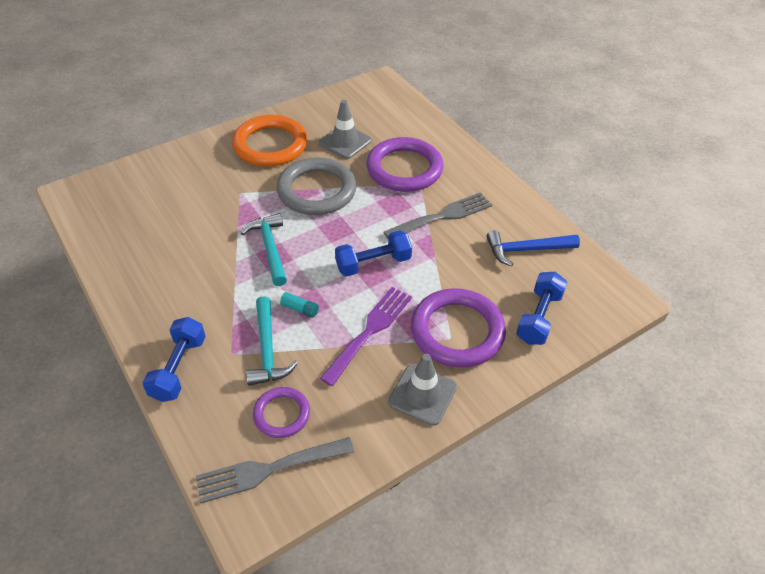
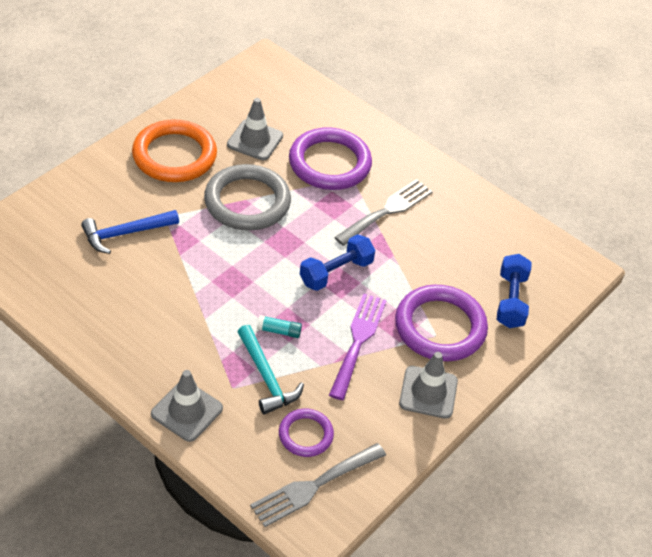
camera: 20 degrees left, 0 degrees up
(179, 368) = (187, 411): blue dumbbell -> grey traffic cone
(270, 249) = (224, 274): turquoise hammer -> none
(526, 250) = (479, 234): blue hammer -> blue hammer (126, 233)

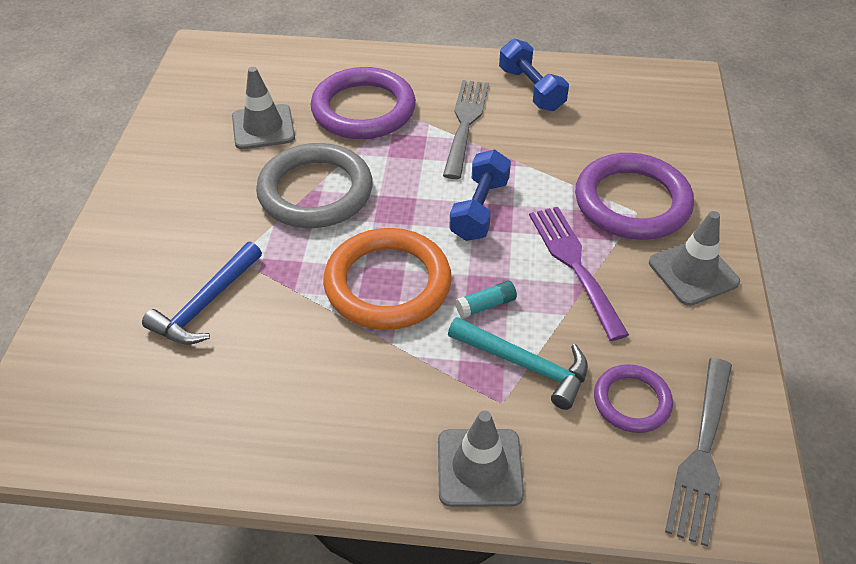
camera: 30 degrees left, 0 degrees up
(174, 155) = (186, 188): orange ring -> orange ring (387, 284)
(510, 300) = (663, 140): blue dumbbell -> blue dumbbell (531, 89)

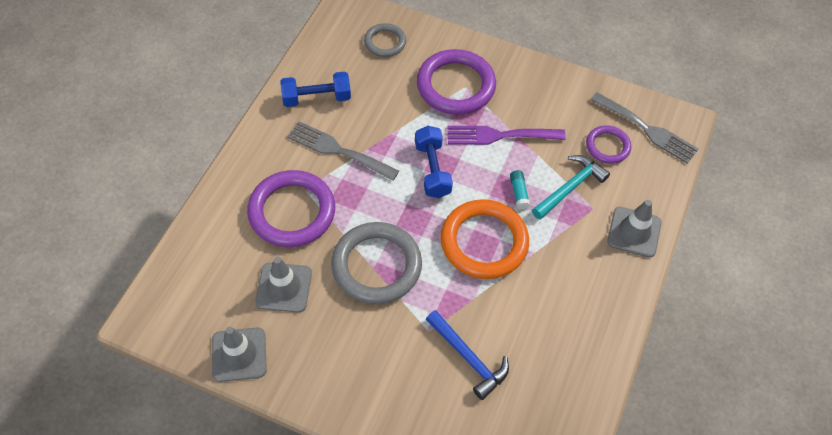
camera: 75 degrees left, 10 degrees up
(479, 209) = (432, 170): blue dumbbell -> blue dumbbell turned 45 degrees clockwise
(656, 123) = (385, 42): none -> grey ring
(693, 272) = (524, 80): grey traffic cone -> grey traffic cone (239, 354)

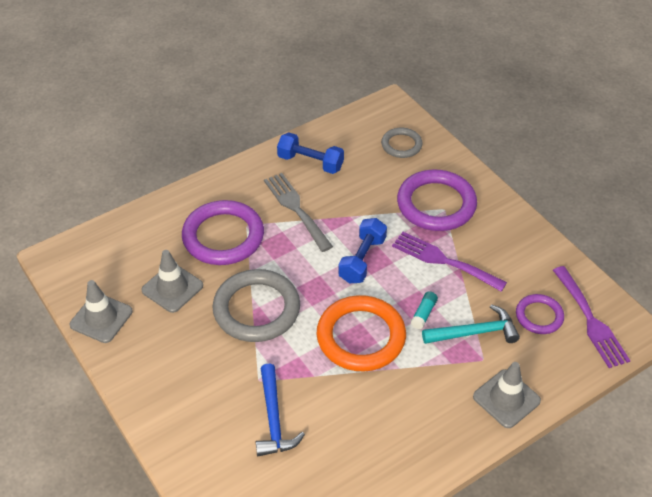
camera: 35 degrees right, 10 degrees down
(647, 129) = (591, 320): grey fork -> purple fork

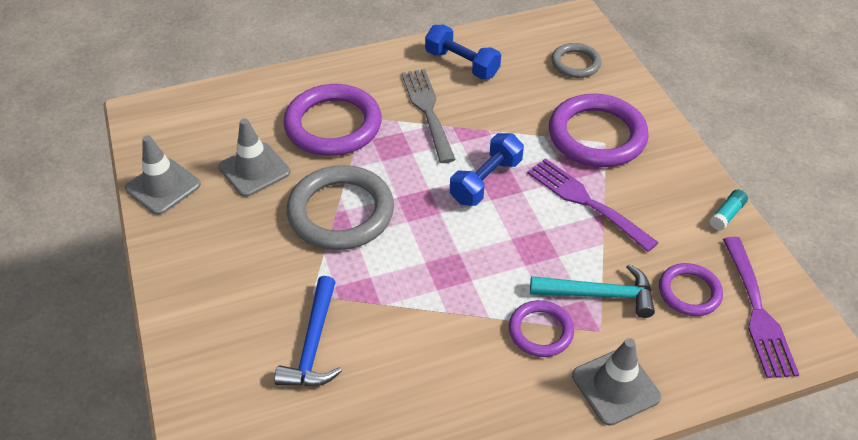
camera: 15 degrees right, 0 degrees up
(361, 337) = (453, 270): orange ring -> none
(423, 314) = (541, 259): turquoise glue stick -> turquoise glue stick (726, 215)
(440, 370) = (540, 331): none -> purple ring

